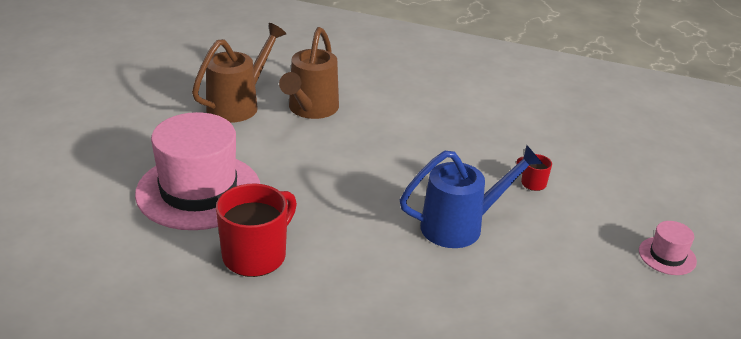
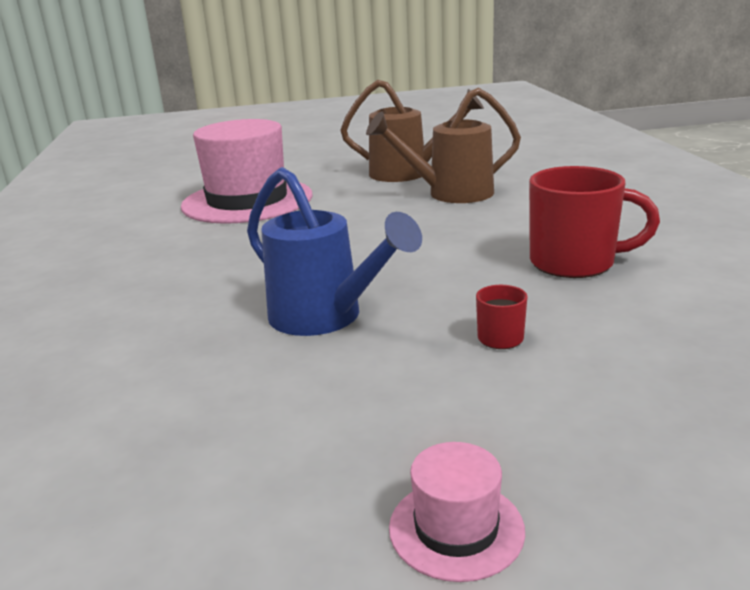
camera: 65 degrees right, 10 degrees down
(256, 255) = (167, 245): red mug -> red mug (575, 263)

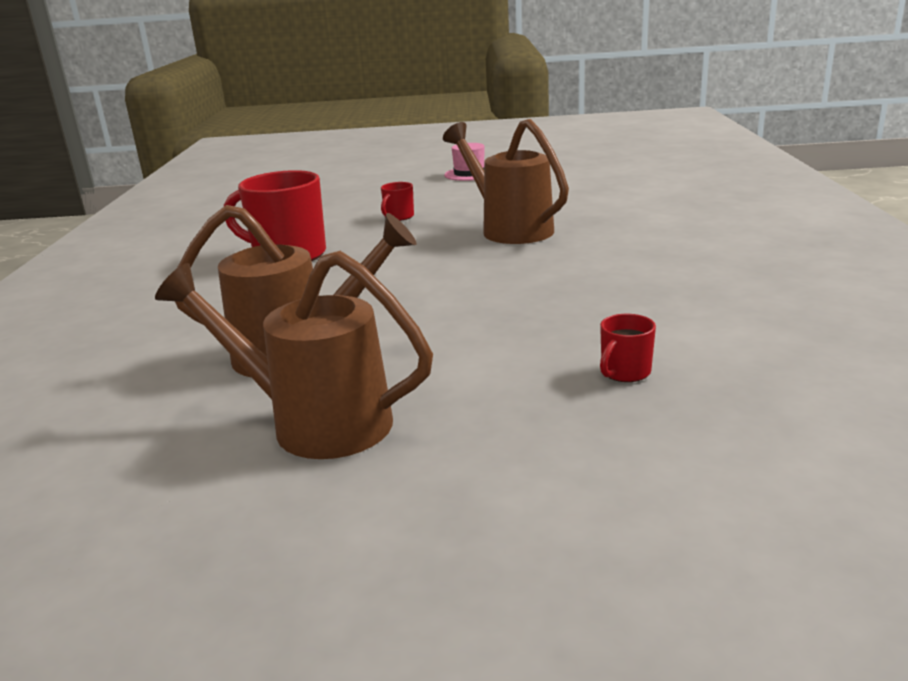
camera: 170 degrees left, 0 degrees up
(247, 201) = (624, 372): pink hat -> red mug
(324, 317) = (510, 229): blue watering can -> brown watering can

